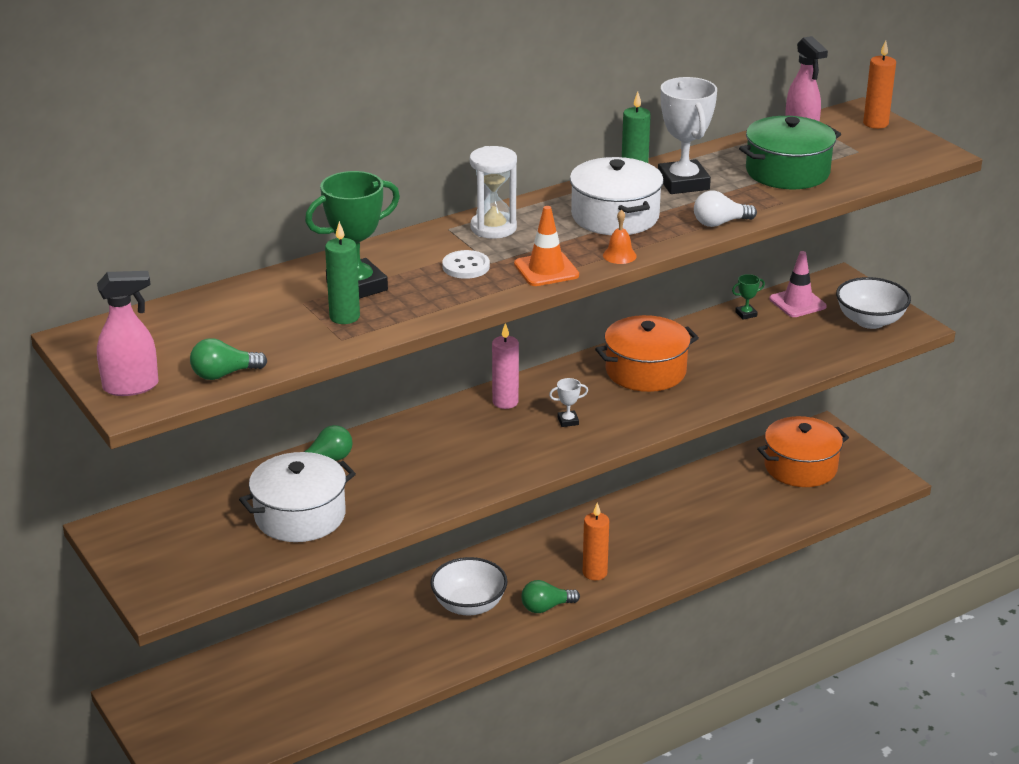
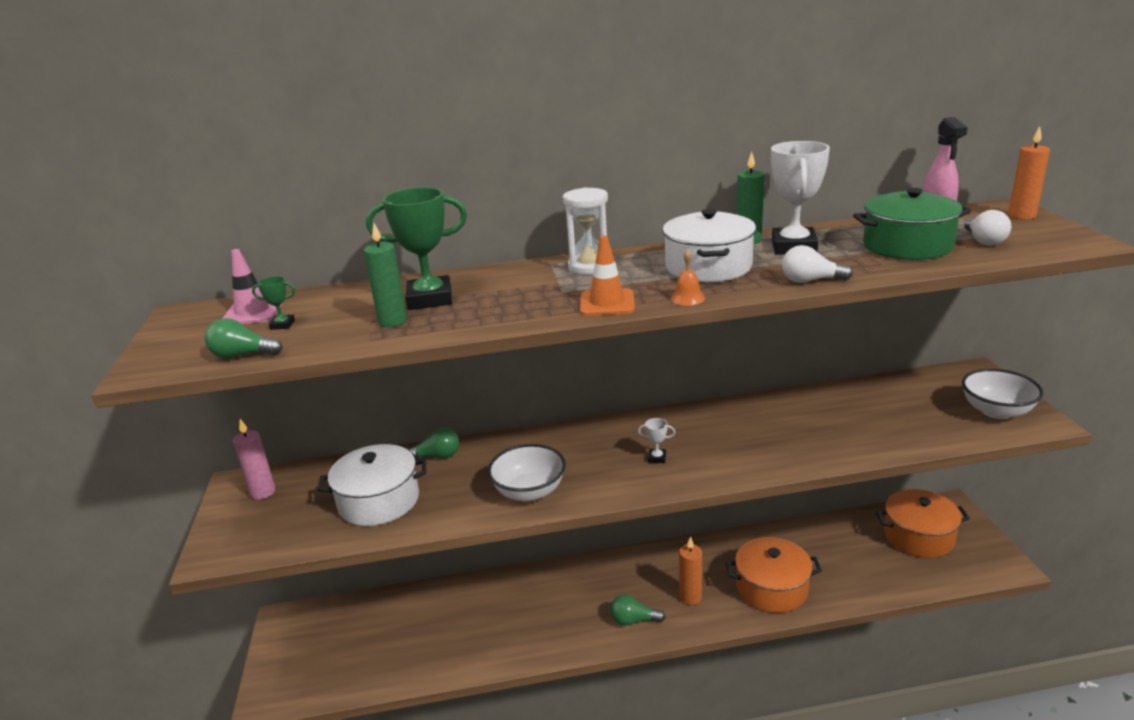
camera: 25 degrees right, 5 degrees down
(131, 387) = (163, 355): pink spray bottle -> none
(466, 266) = (537, 293): white button -> none
(469, 605) = (571, 602): white bowl -> white bowl (529, 491)
(505, 402) = (613, 432): pink candle -> pink candle (263, 492)
(645, 371) = (752, 424): orange pot -> orange pot (771, 588)
(746, 314) = (870, 389): green trophy -> green trophy (282, 325)
(797, 303) = (925, 385): pink traffic cone -> pink traffic cone (253, 312)
(852, 159) = (983, 241): none -> white light bulb

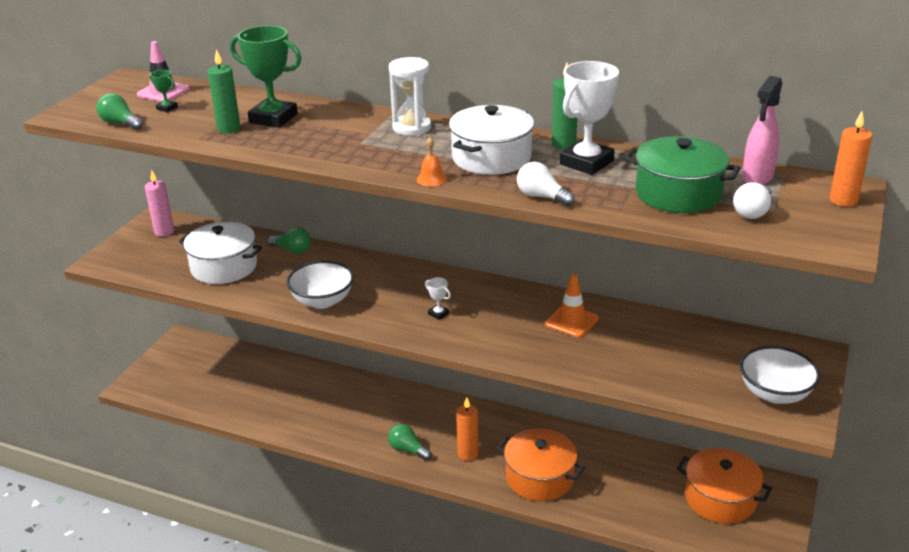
camera: 30 degrees right, 5 degrees up
(607, 303) = (374, 163): orange traffic cone -> orange traffic cone (571, 321)

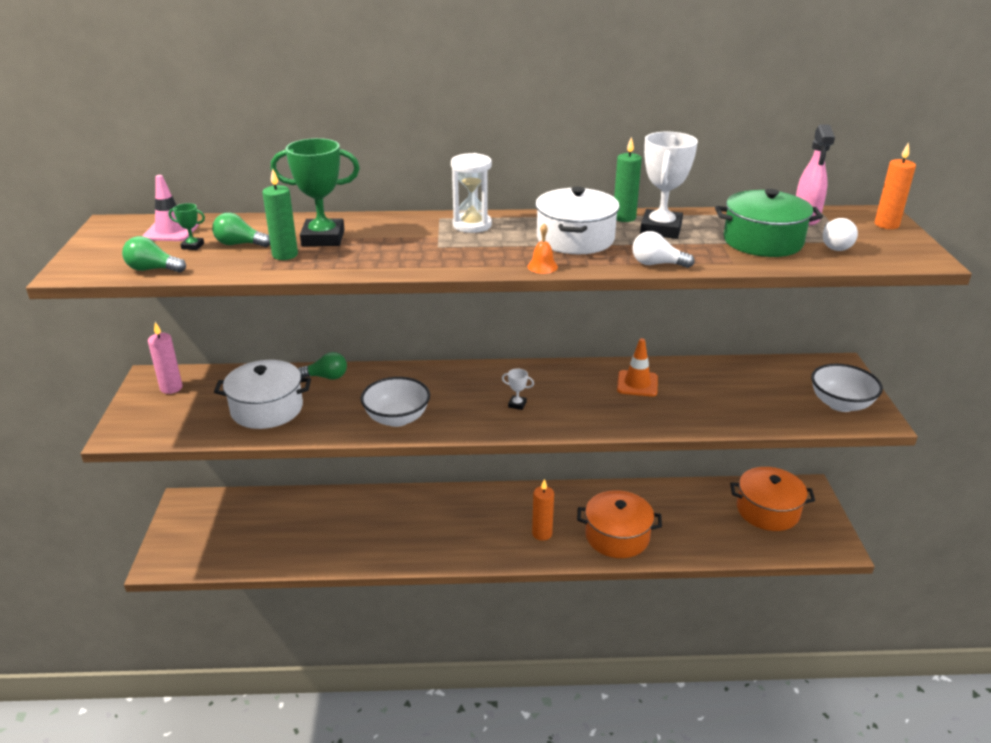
camera: 25 degrees left, 0 degrees up
(407, 450) = (485, 546): green light bulb -> green light bulb (240, 244)

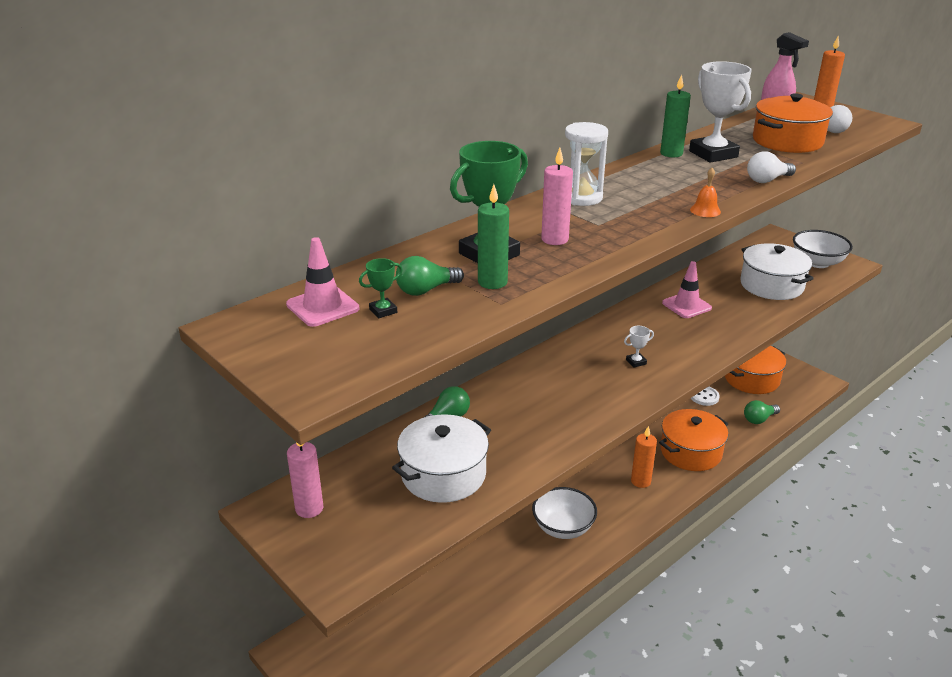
camera: 40 degrees left, 0 degrees up
(153, 269) = (399, 349): green light bulb -> green light bulb (759, 419)
(385, 245) = (554, 239): none -> pink candle
(397, 418) = (568, 421): white bowl -> white bowl (563, 528)
(575, 239) = (677, 181): white pot -> white pot (771, 285)
(637, 384) = (686, 305): orange traffic cone -> pink traffic cone
(696, 501) = (704, 396): none -> white button
(762, 241) = (787, 141): green pot -> orange pot

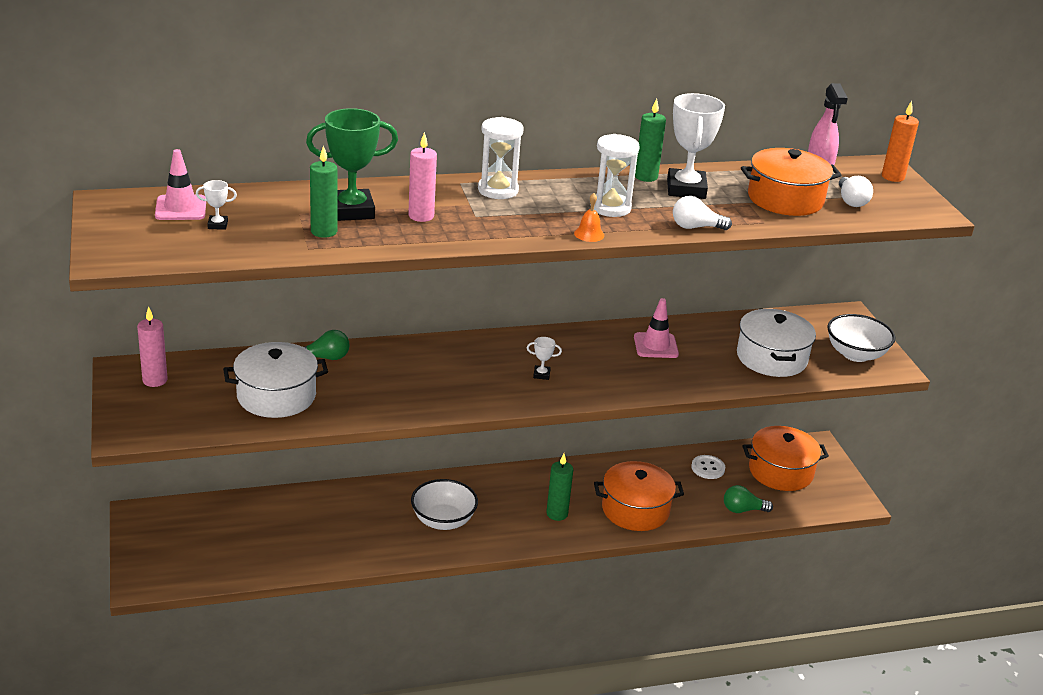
camera: 25 degrees right, 0 degrees up
(383, 311) = (217, 225): green trophy -> white trophy
(426, 290) = (267, 221): green light bulb -> none
(640, 481) = (557, 514): orange candle -> green candle
(685, 184) = (610, 207): none -> white hourglass

